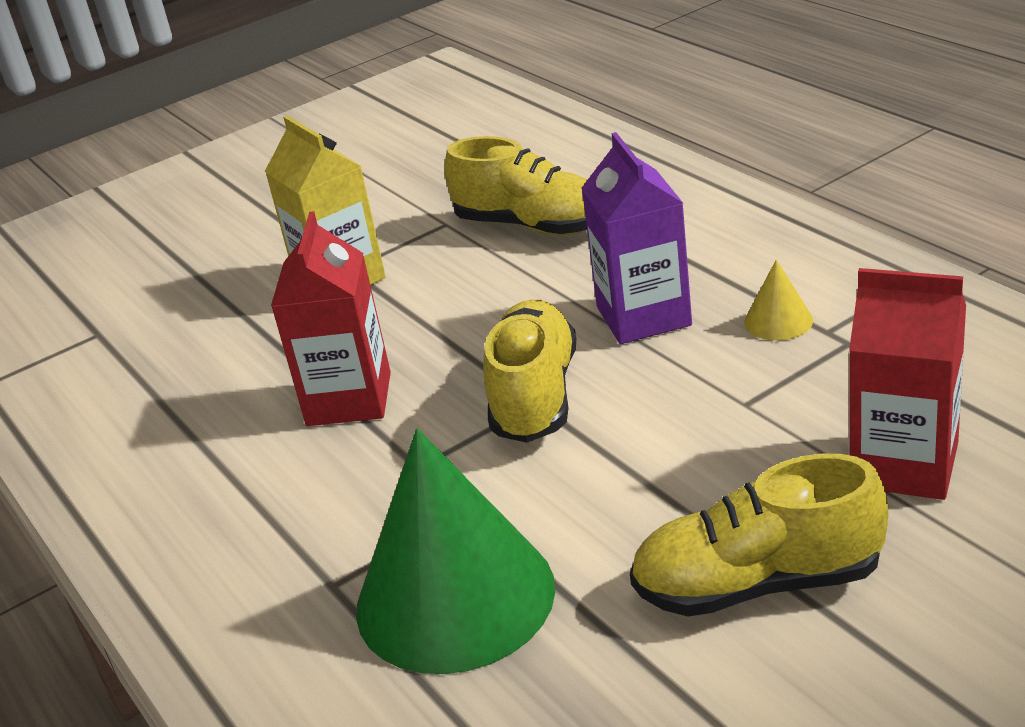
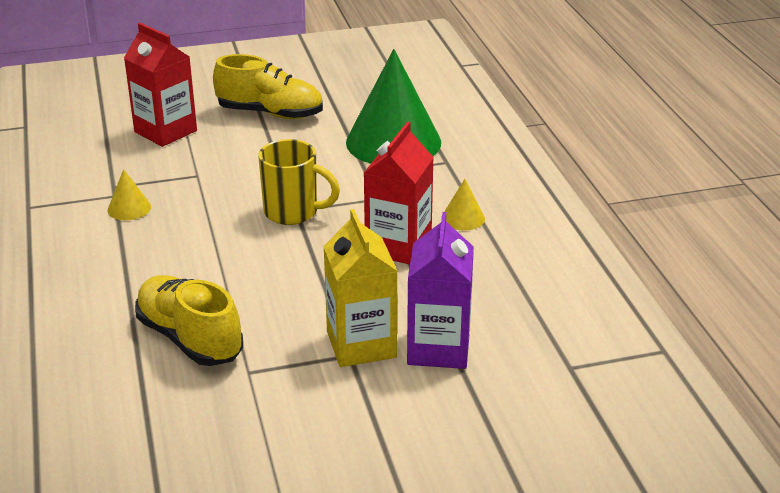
camera: 165 degrees left, 0 degrees up
(267, 475) = (463, 218): none -> yellow cone
(534, 395) = (293, 212): yellow shoe -> yellow mug
(643, 316) = (192, 237): purple carton -> purple carton (438, 348)

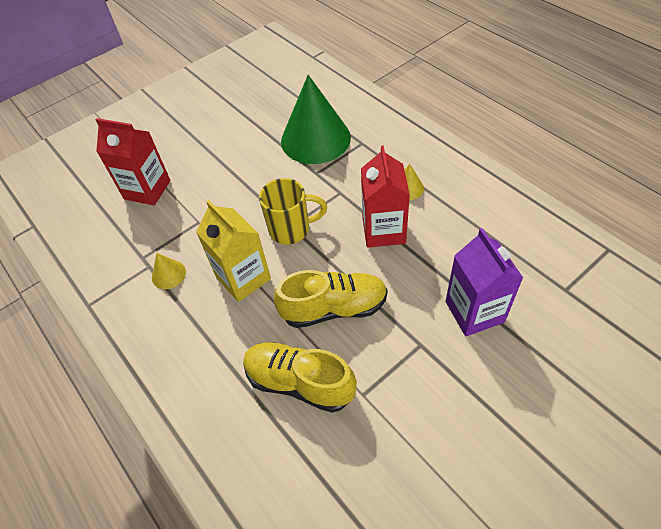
camera: 20 degrees left, 20 degrees up
(270, 113) = (213, 145): yellow shoe -> yellow shoe (334, 308)
(361, 345) = (422, 332): yellow carton -> yellow carton (243, 278)

